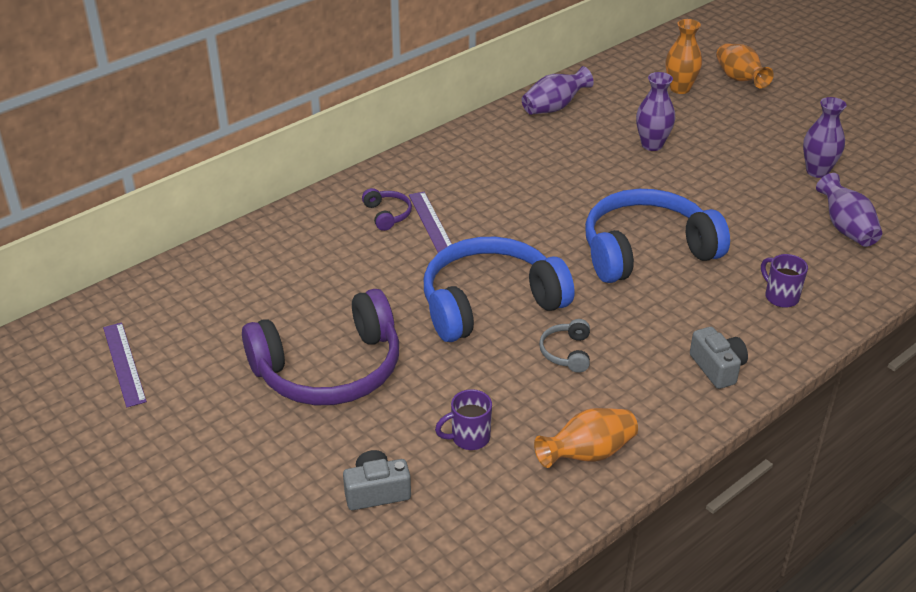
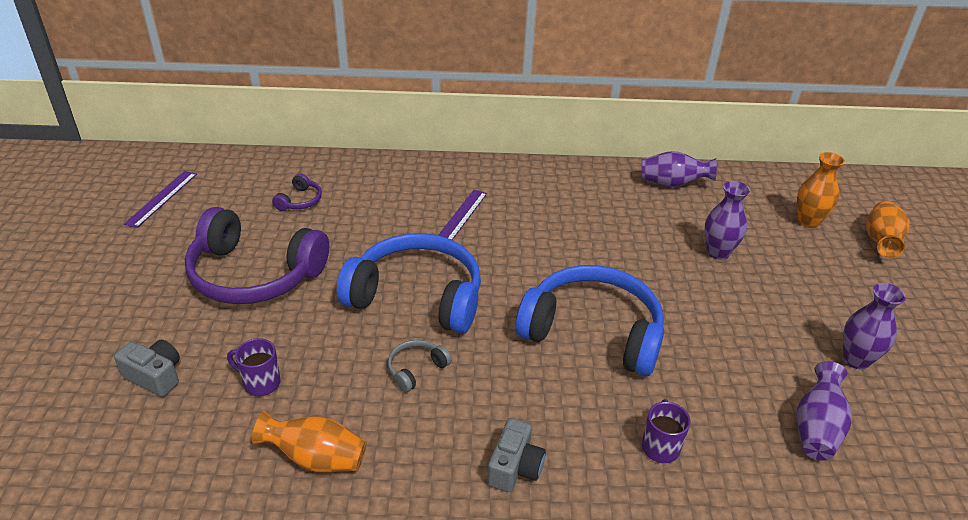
camera: 40 degrees right, 0 degrees up
(387, 214) = (440, 195): purple headphones -> purple headphones (300, 201)

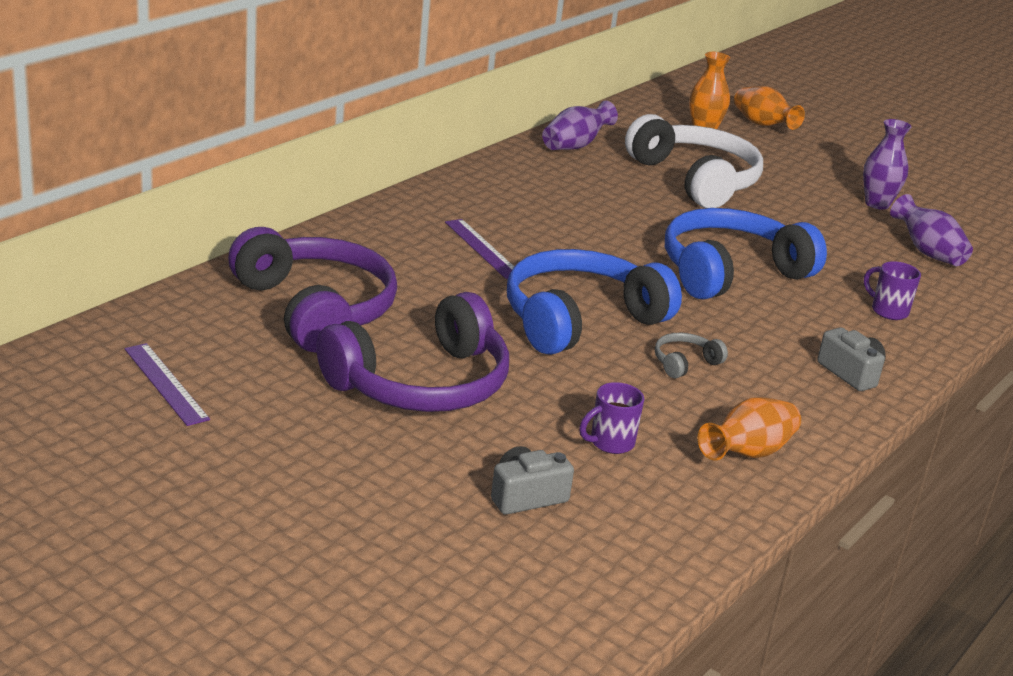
camera: 55 degrees left, 10 degrees down
(300, 201) = (316, 309): purple headphones -> purple headphones, size x2.47
(416, 369) = (684, 363): grey headphones -> grey headphones turned 60 degrees clockwise
(718, 252) = (695, 180): purple vase -> white headphones

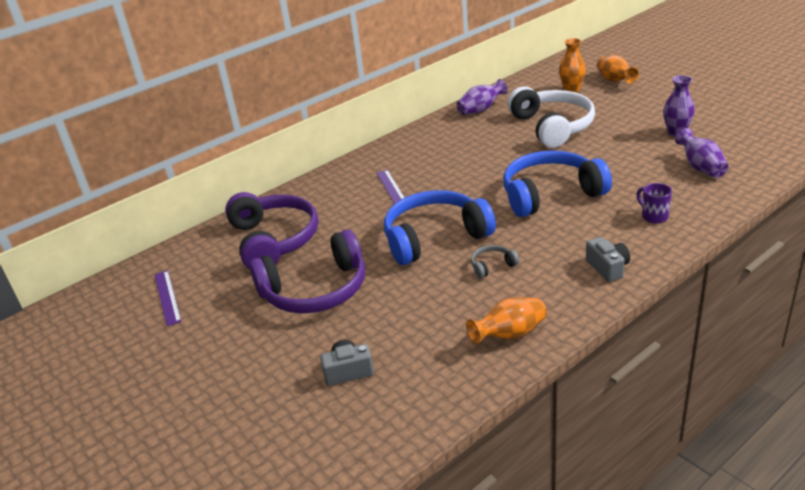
camera: 20 degrees right, 5 degrees up
(610, 443) = (418, 329): purple mug -> none

